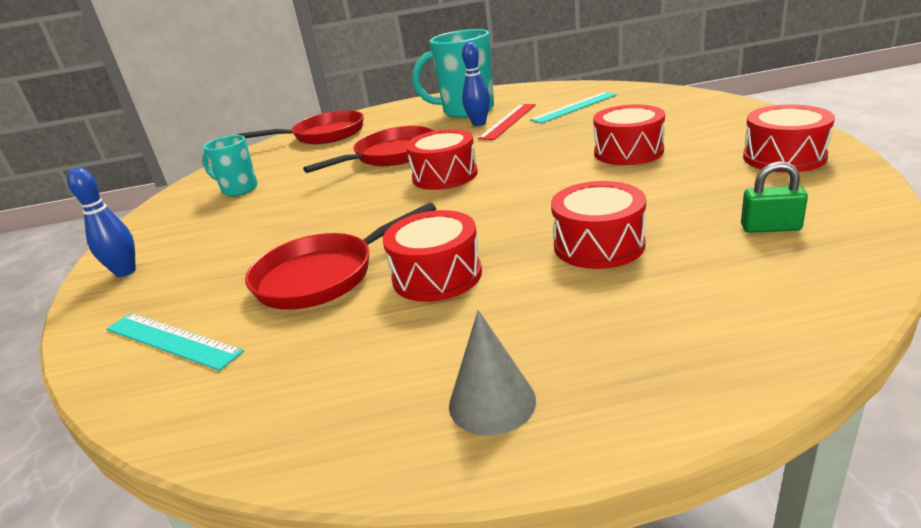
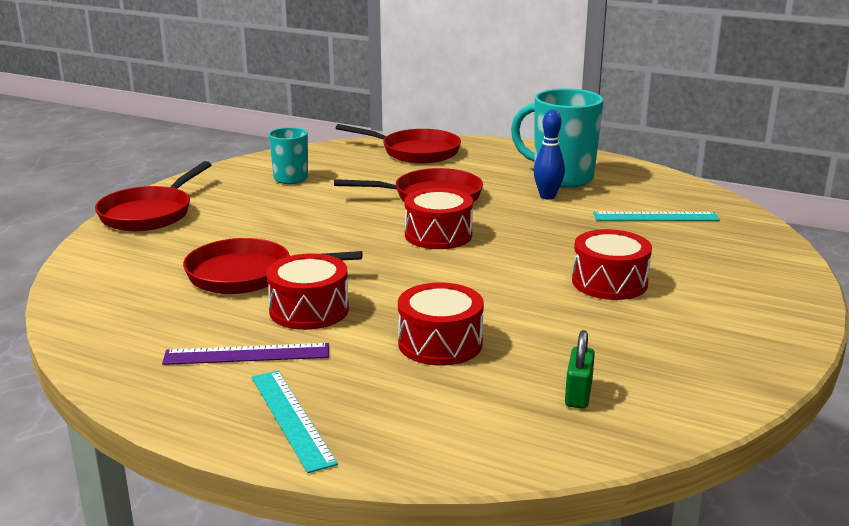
camera: 30 degrees right, 5 degrees down
(125, 272) = (149, 214): blue bowling pin -> red pan
(172, 340) = (121, 274): turquoise ruler -> turquoise ruler (292, 418)
(445, 344) = (247, 354): none -> purple ruler
(492, 402) = (220, 397): grey cone -> none
(508, 121) = (574, 205): red ruler -> none
(770, 227) = (578, 394): green padlock -> green padlock turned 60 degrees clockwise
(784, 157) = (721, 350): red drum -> none

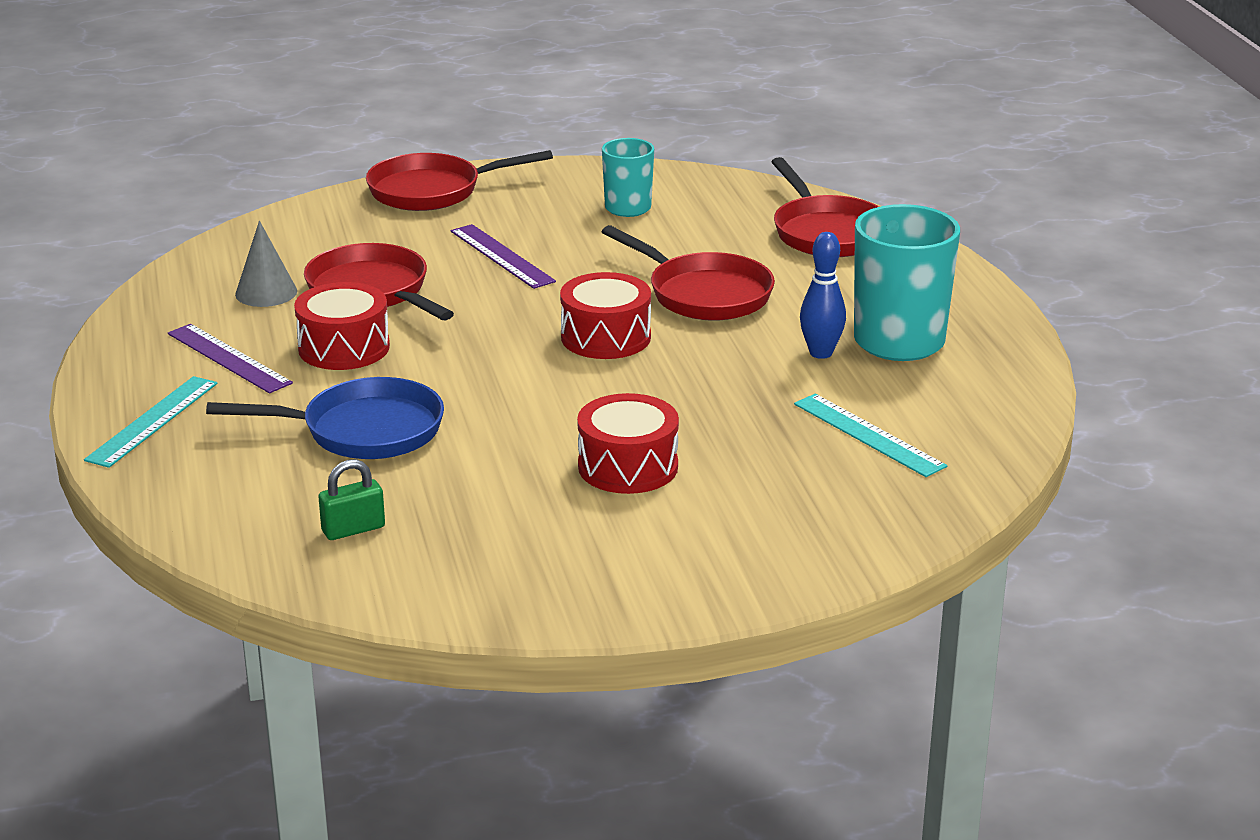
camera: 50 degrees right, 5 degrees up
(174, 308) = (266, 292): none -> grey cone
(280, 225) = (501, 256): none -> purple ruler
(440, 343) = (363, 431): red drum -> blue pan

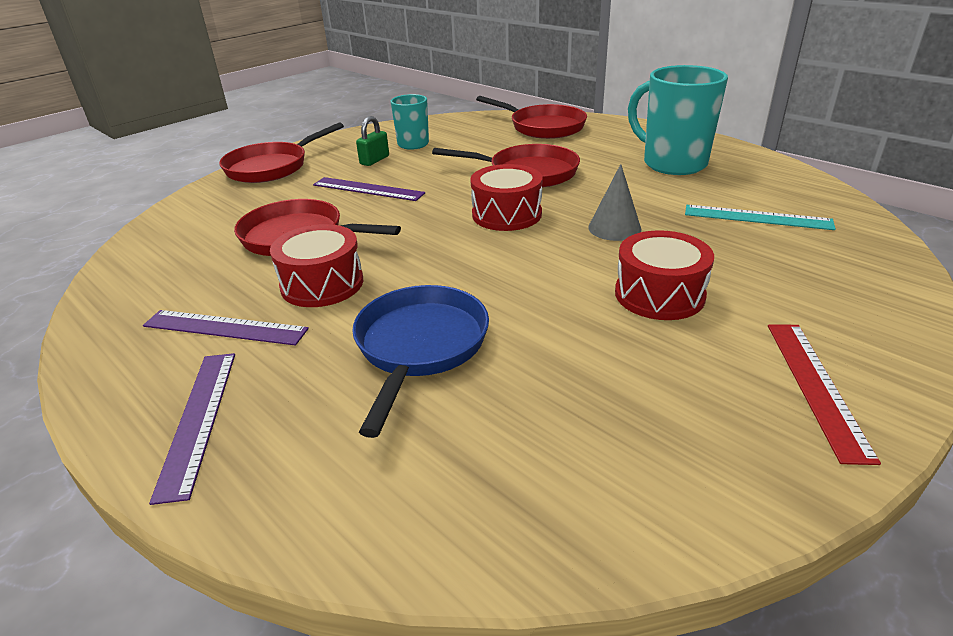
camera: 30 degrees left, 5 degrees up
(153, 421) = (198, 419): turquoise ruler -> purple ruler
(266, 292) = (209, 264): grey cone -> grey cone (614, 228)
(353, 529) = (532, 453): green padlock -> green padlock (374, 160)
(363, 431) = (420, 346): blue pan -> blue pan turned 45 degrees counterclockwise
(633, 577) = (816, 386): none -> red ruler
(821, 353) = (646, 182): blue bowling pin -> none

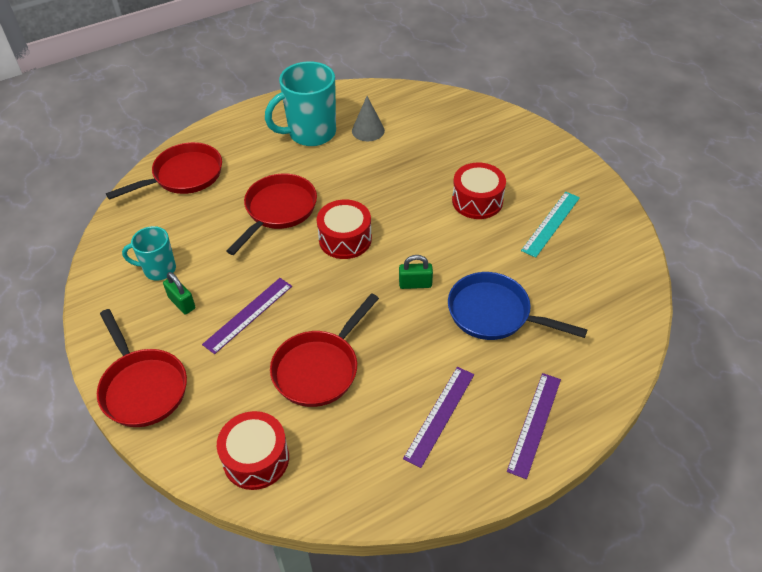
camera: 75 degrees left, 15 degrees up
(198, 419) = (534, 424): purple ruler -> purple ruler turned 75 degrees counterclockwise
(322, 284) = (402, 357): red drum -> red drum (256, 459)
(452, 272) = (415, 284): none -> green padlock
(614, 228) = (392, 193): grey cone -> grey cone (368, 130)
(757, 217) = (409, 130): turquoise ruler -> turquoise ruler (551, 223)
(816, 386) = (566, 179): red ruler -> none

